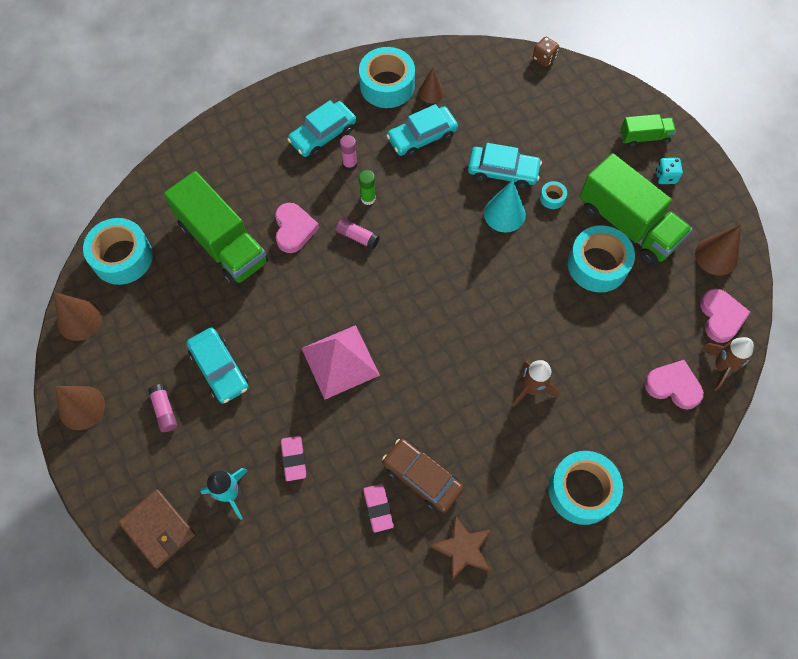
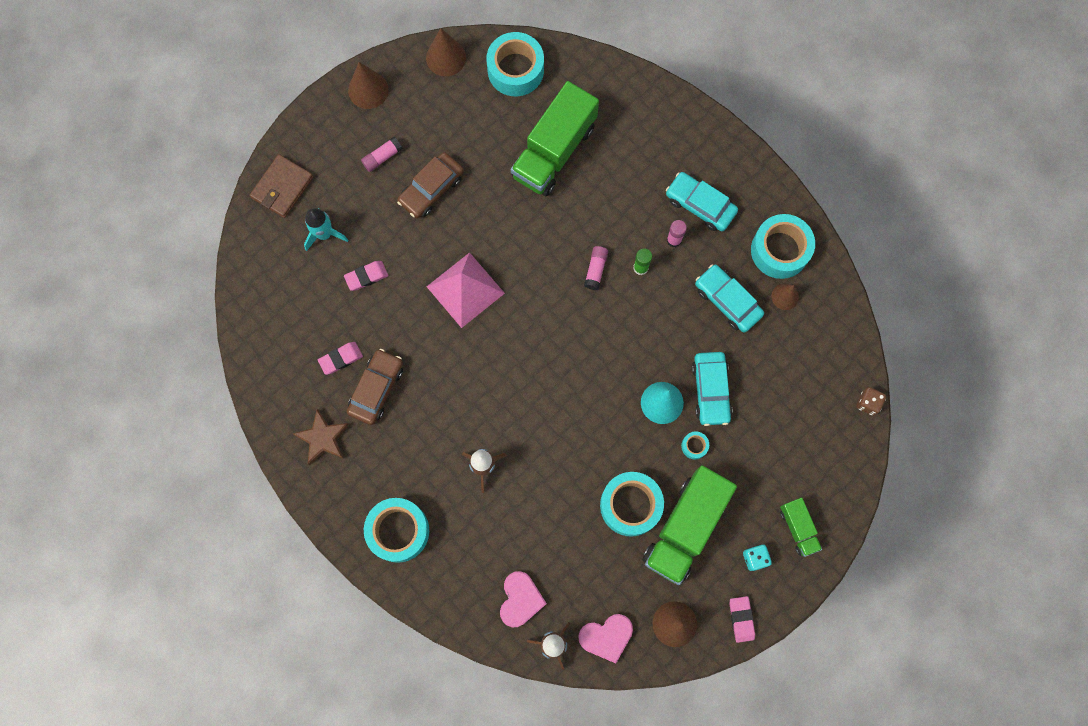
camera: 75 degrees right, 10 degrees up
(219, 369) = (431, 189): turquoise car -> brown car
(294, 229) = (587, 209): pink heart -> none
(719, 201) = (741, 619): none -> pink eraser

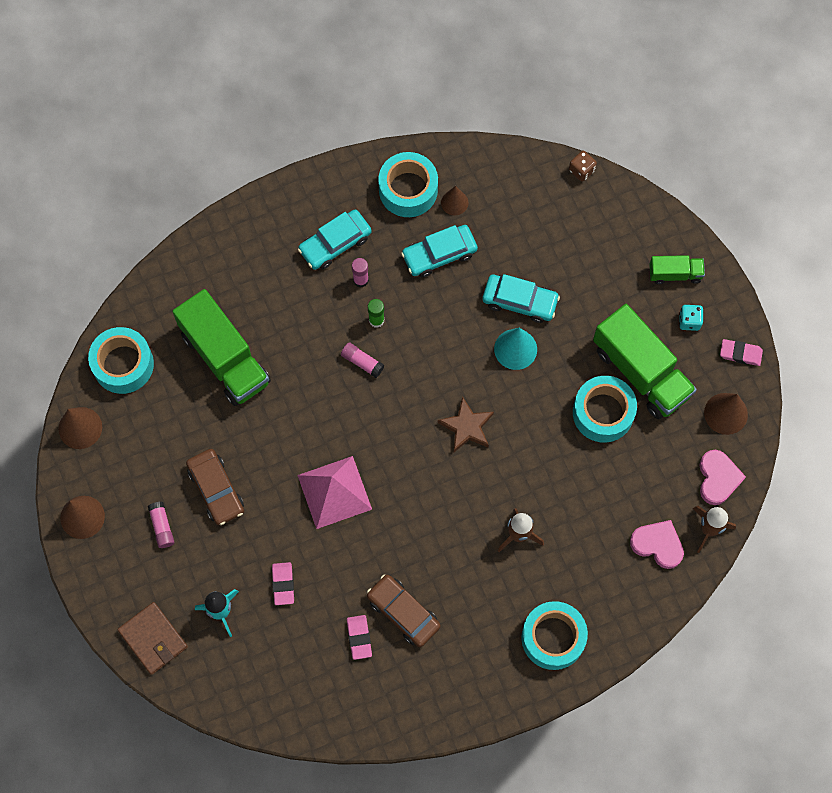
camera: 70 degrees left, 5 degrees down
(323, 438) = (434, 682): brown star -> brown star (467, 427)
(694, 446) = (567, 335): turquoise tape -> none

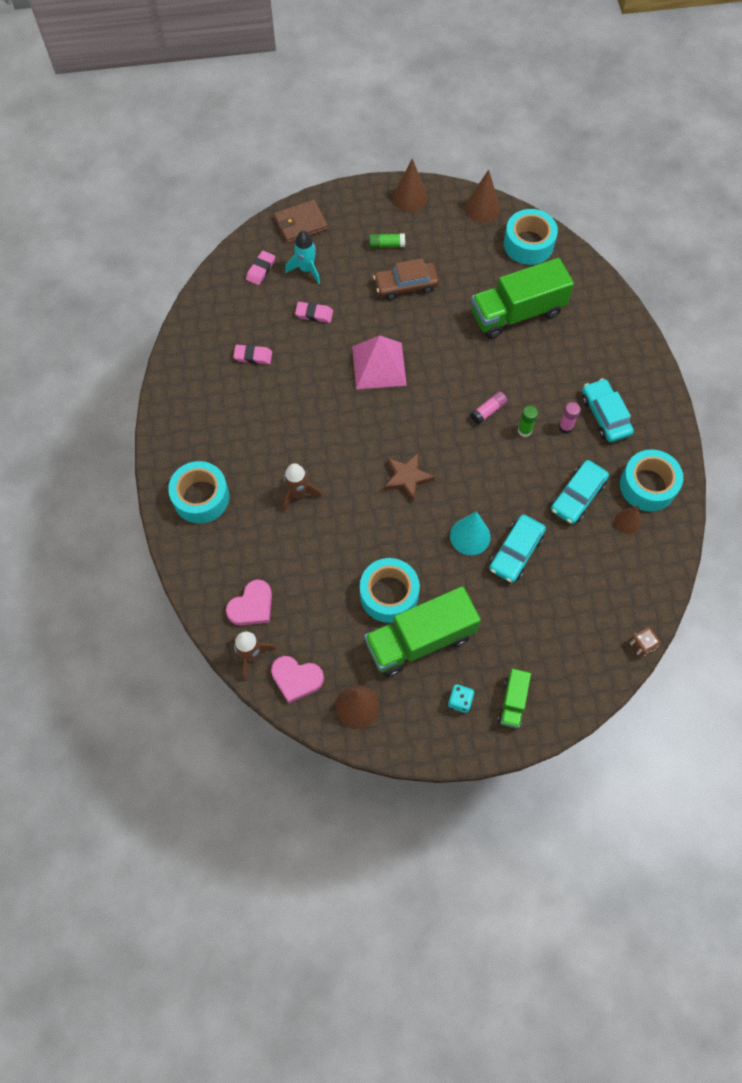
camera: 105 degrees right, 5 degrees down
(162, 527) = (386, 245): pink glue stick -> green glue stick
(403, 612) = (262, 392): brown car -> none
(439, 254) = (577, 496): turquoise car -> turquoise car turned 135 degrees counterclockwise
(740, 353) = (414, 740): pink eraser -> pink eraser (261, 270)

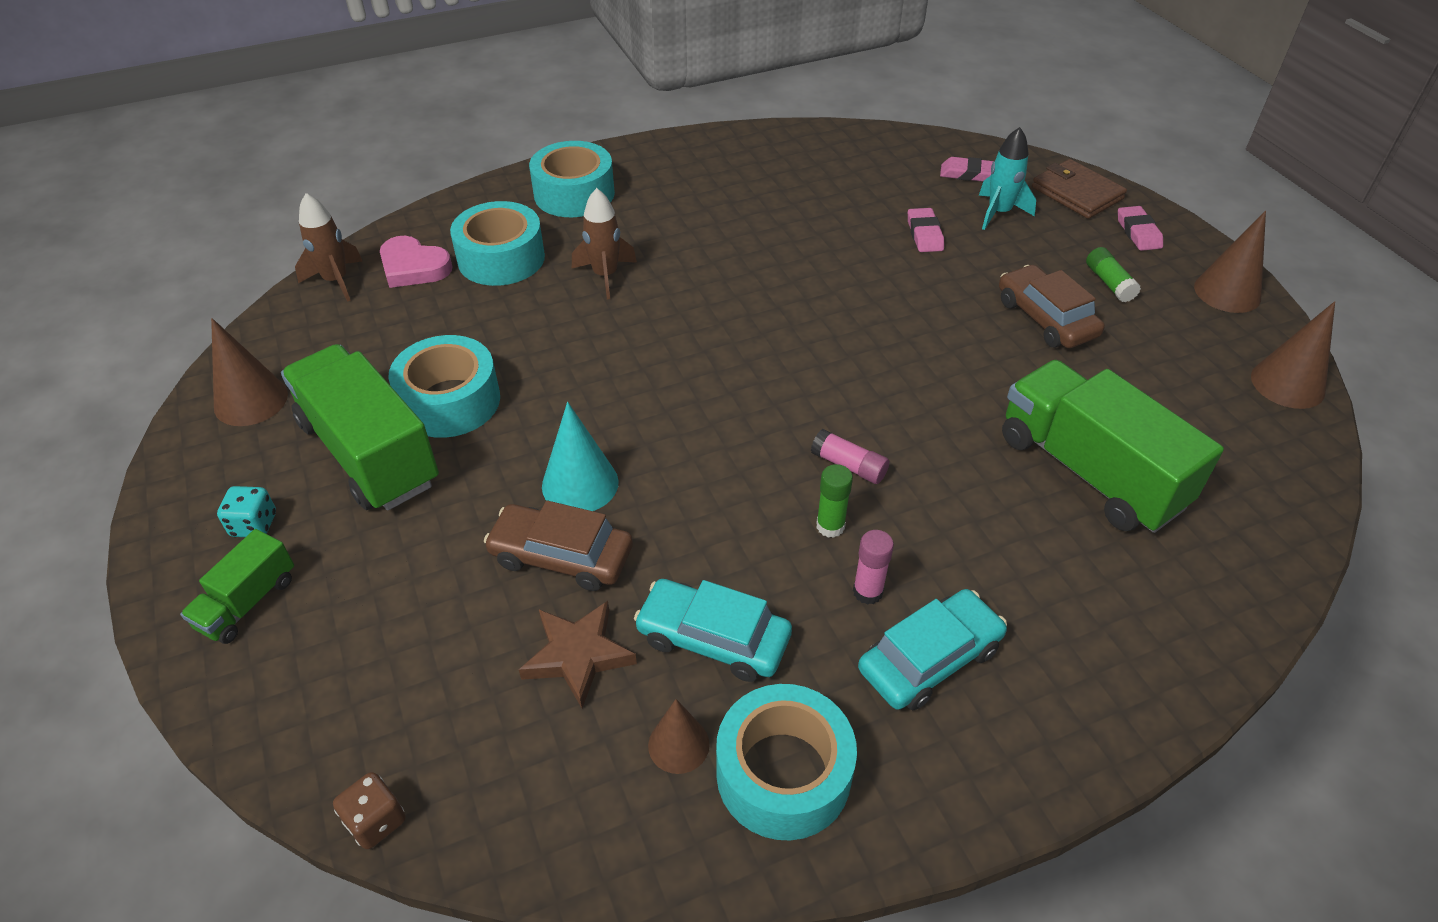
camera: 75 degrees right, 20 degrees down
(253, 356) = (818, 194): pink eraser -> pink eraser (1138, 232)
(296, 679) = (299, 329): pink heart -> none
(379, 365) = (871, 316): pink pyramid -> none
(407, 478) = (671, 385): brown star -> brown star (578, 655)
(512, 702) = (247, 602): green truck -> green truck turned 60 degrees counterclockwise
(516, 552) = (561, 556): turquoise car -> brown car
(528, 244) = (1262, 462): turquoise tape -> turquoise tape (501, 258)

